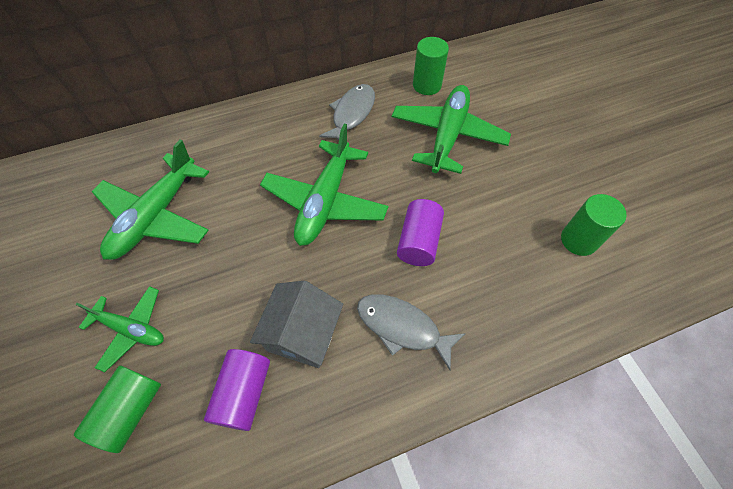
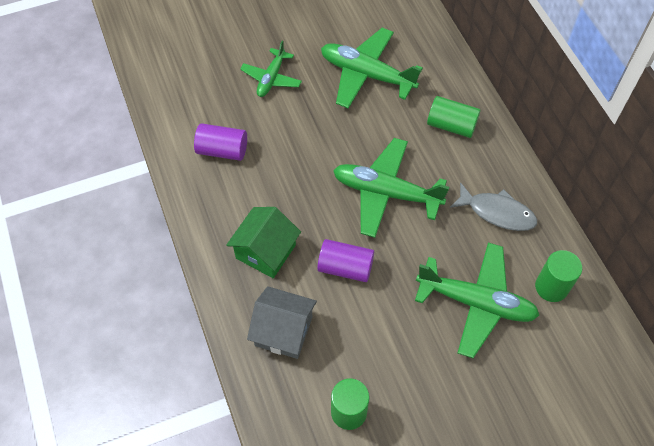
camera: 90 degrees right, 0 degrees up
(130, 411) = (216, 89): green cylinder -> green cylinder (451, 125)
(302, 334) = (263, 183): grey house -> grey house (283, 331)
(402, 327) = (266, 251): grey fish -> green house

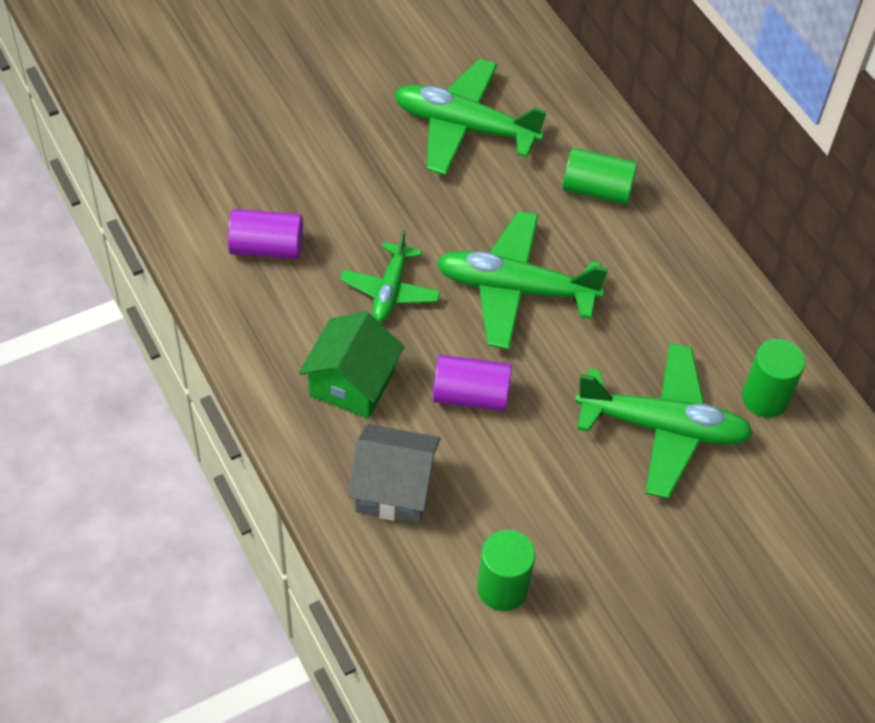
camera: 10 degrees left, 5 degrees down
(271, 78) = (324, 141): green plane -> green plane (390, 290)
(497, 212) = (677, 304): grey fish -> none

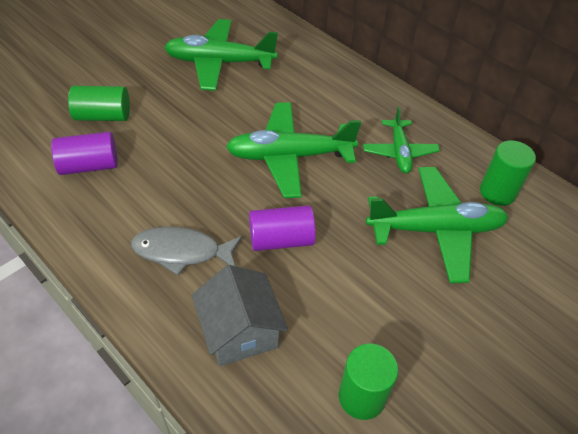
camera: 15 degrees left, 5 degrees down
(352, 383) = (182, 252): green house -> grey fish
(390, 290) = (195, 176): green plane -> green plane (399, 152)
(394, 489) = (240, 331): grey house -> grey house turned 75 degrees clockwise
(597, 190) = (323, 84): green cylinder -> green cylinder (103, 116)

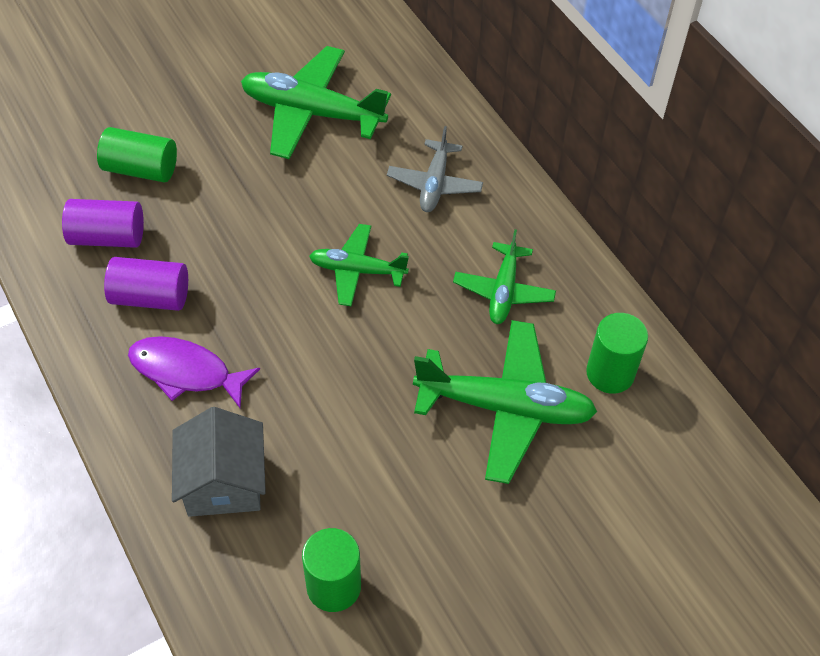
camera: 15 degrees right, 5 degrees up
(182, 252) = (186, 372): grey fish -> purple fish
(281, 239) = (308, 381): purple cylinder -> purple cylinder (150, 297)
(290, 156) = (357, 270): green plane -> green plane, size x0.59
(322, 93) = (434, 184): none -> grey plane

